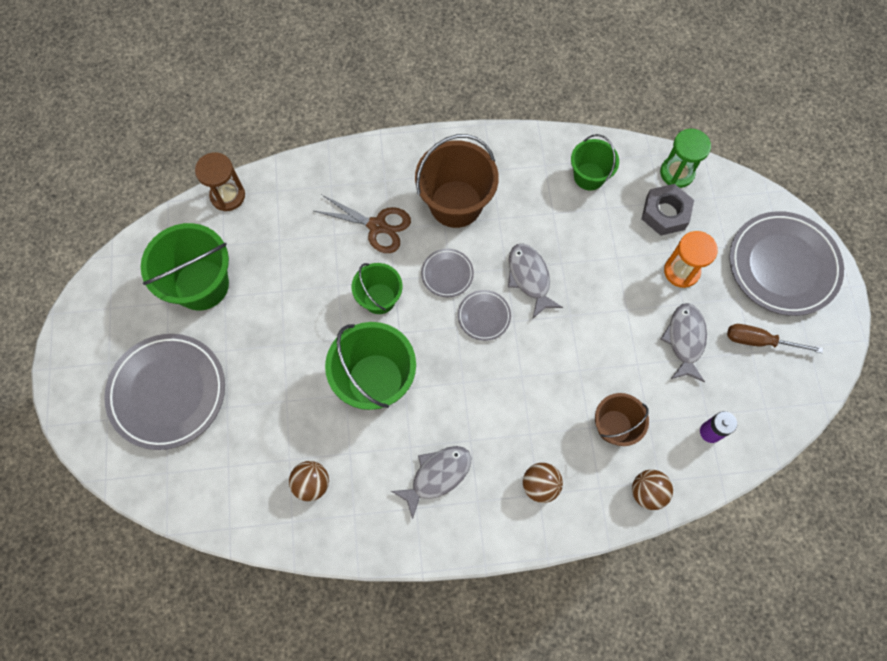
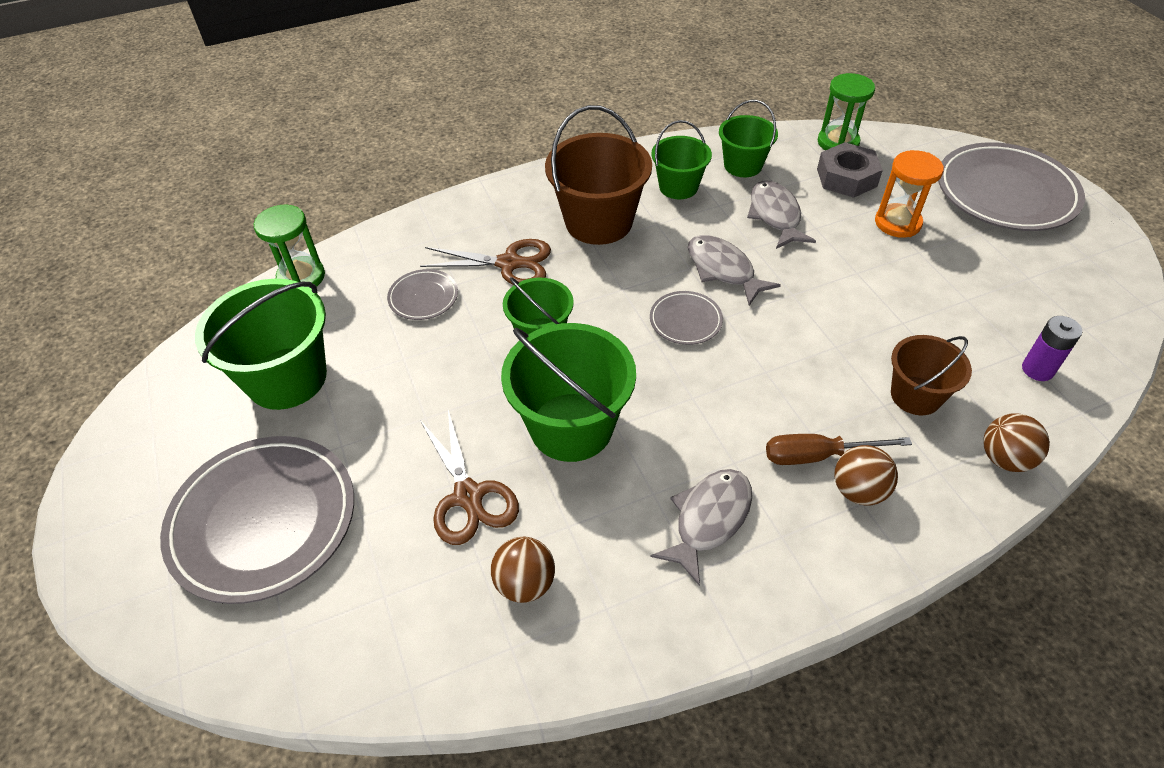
camera: 15 degrees left, 20 degrees down
(228, 196) = (301, 277): brown hourglass -> green hourglass
(295, 413) = (468, 496): none -> brown scissors
(447, 274) = (618, 290): grey plate -> grey plate (423, 297)
(529, 185) = (678, 187): none -> green bucket
(685, 340) = (944, 285): grey fish -> grey fish (775, 216)
(759, 341) = (1029, 265): brown screwdriver -> brown screwdriver (817, 455)

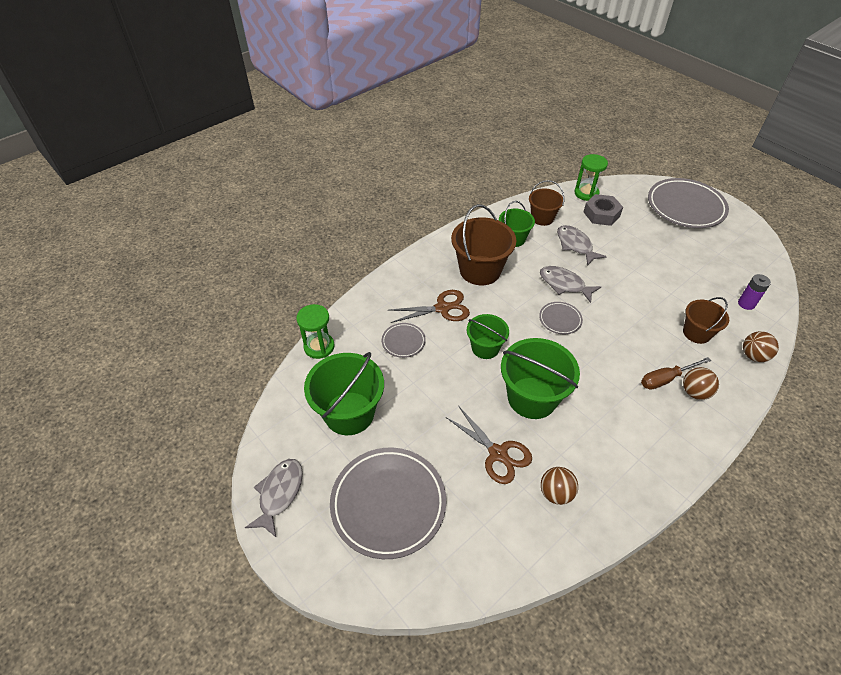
camera: 20 degrees left, 0 degrees up
(709, 520) = (630, 429): grey fish -> grey fish (279, 494)
(743, 165) = (542, 218): green bucket -> brown bucket
(897, 223) = (640, 236): orange hourglass -> none

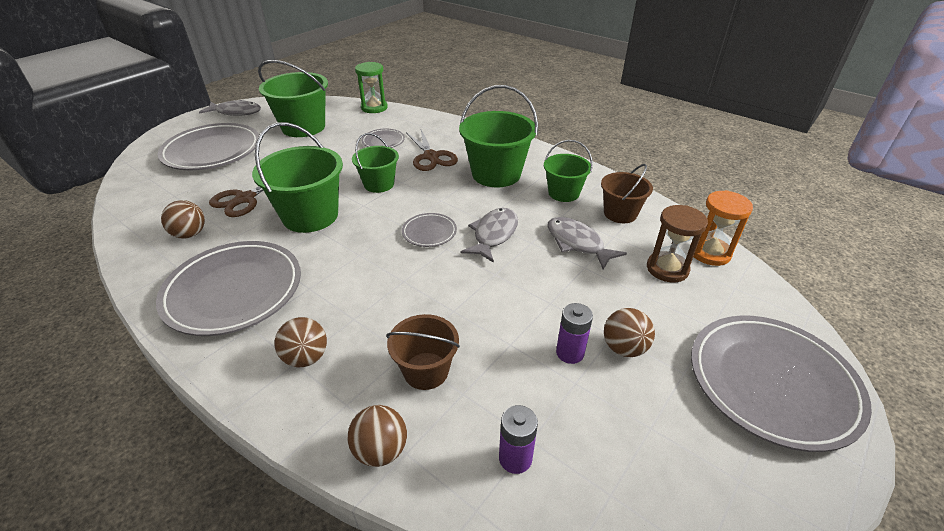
camera: 80 degrees right, 10 degrees down
(480, 270) = (496, 174): brown bucket -> green bucket
(575, 245) = (577, 243): grey fish -> grey fish turned 90 degrees counterclockwise
(586, 193) = (710, 253): green hourglass -> orange hourglass
(601, 214) = (667, 269): grey nut -> brown hourglass
(633, 444) = (234, 291): none -> grey plate
(666, 379) = (332, 327): brown screwdriver -> none
(668, 248) = (624, 348): none -> brown ball
(674, 270) = (570, 353): none -> purple battery

